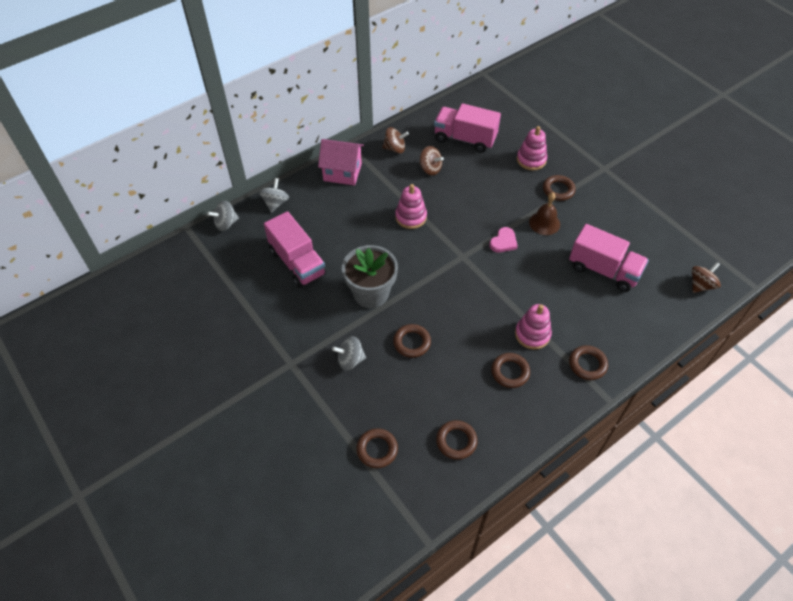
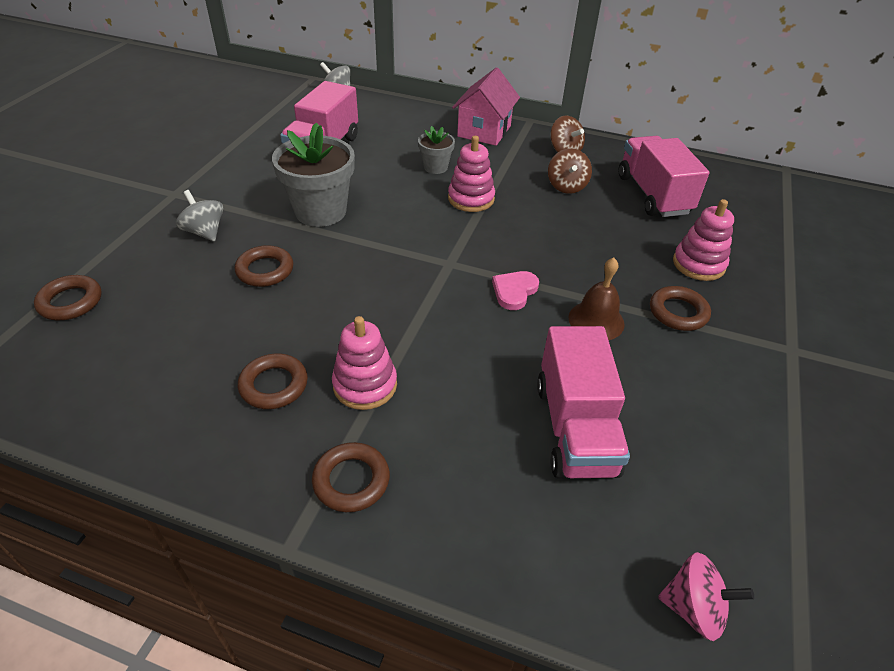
camera: 55 degrees right, 10 degrees down
(275, 203) = (393, 109): grey spinning top -> none
(342, 172) = (484, 131): pink house -> pink house turned 45 degrees clockwise
(365, 216) = (435, 167): none -> grey flower pot
(456, 441) = (113, 372): brown ring -> none
(503, 242) = (514, 291): pink heart -> pink heart turned 120 degrees clockwise
(701, 285) = (693, 608): brown spinning top -> pink spinning top

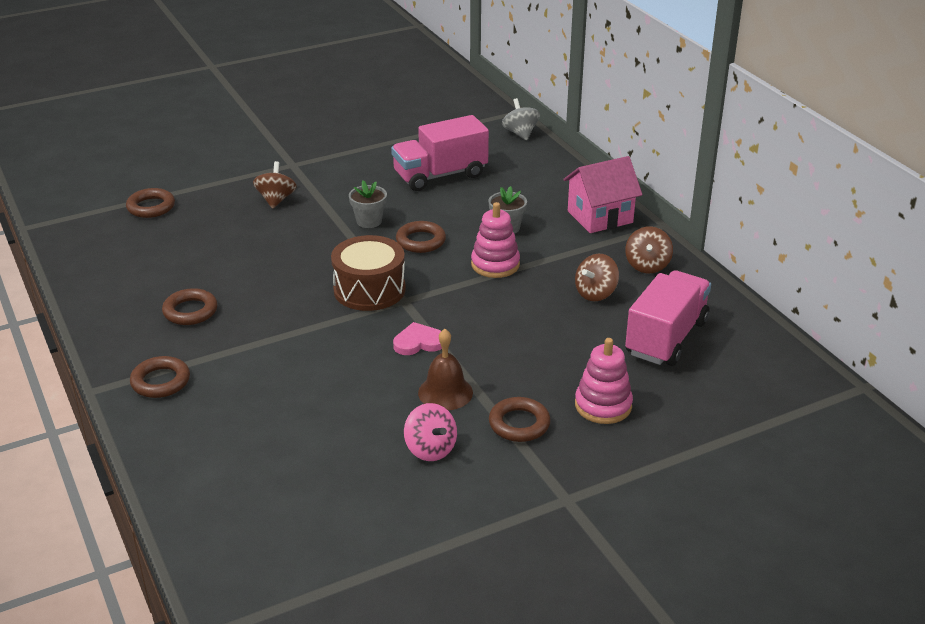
camera: 45 degrees right, 10 degrees down
(205, 232) = (276, 200): grey spinning top -> brown spinning top
(265, 270) = (277, 243): brown ring -> brown ring (420, 241)
(320, 211) = (369, 221): grey flower pot -> grey flower pot, size x0.52
(365, 385) = (237, 340): pink stacking toy -> none
(409, 269) = (369, 289): none -> brown drum
(575, 428) = (320, 438): pink truck -> none
(693, 608) = (236, 555): pink spinning top -> pink spinning top (430, 449)

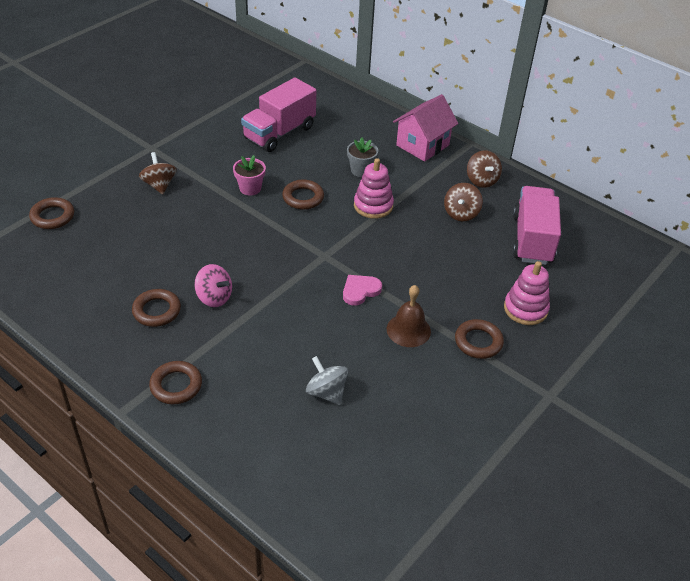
camera: 25 degrees left, 10 degrees up
(369, 221) = (250, 188): grey flower pot -> pink flower pot
(369, 289) = (291, 252): brown drum -> none
(430, 449) = (429, 383): pink spinning top -> pink spinning top (214, 297)
(520, 133) = (317, 81): grey spinning top -> grey spinning top (326, 392)

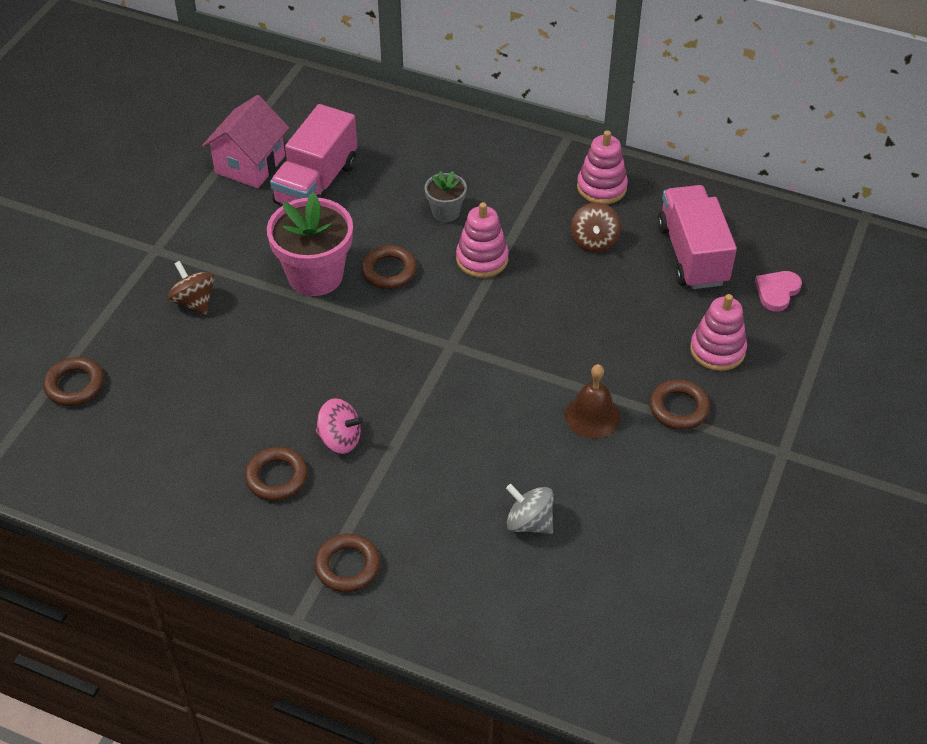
camera: 15 degrees left, 5 degrees up
(250, 188) = (315, 275): pink flower pot -> pink flower pot, size x1.92
(360, 291) = (514, 380): pink heart -> pink heart (777, 291)
(422, 145) = (509, 155): pink house -> pink house (250, 164)
(481, 180) = (601, 187): brown spinning top -> pink stacking toy

